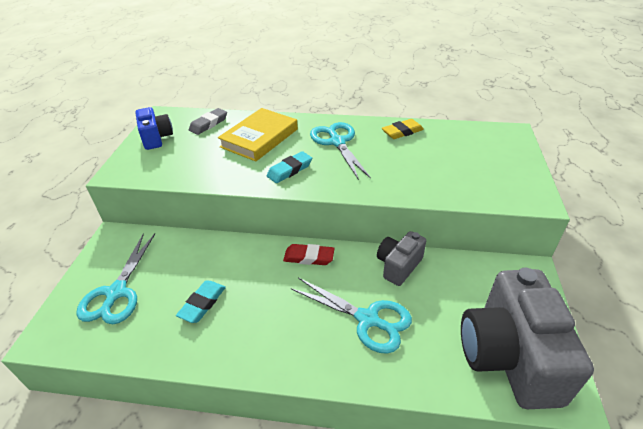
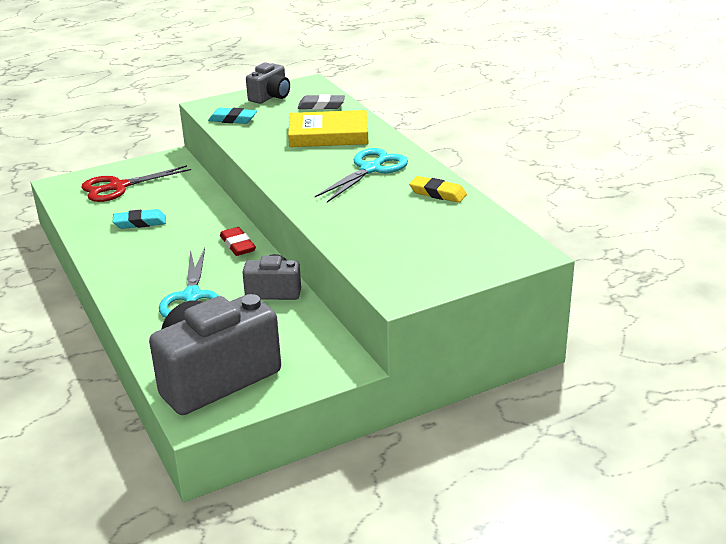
camera: 55 degrees right, 10 degrees down
(116, 293) = (118, 187): turquoise scissors -> red scissors
(156, 138) = (270, 97): blue camera -> grey camera
(290, 170) = (295, 165): turquoise eraser -> turquoise eraser (233, 119)

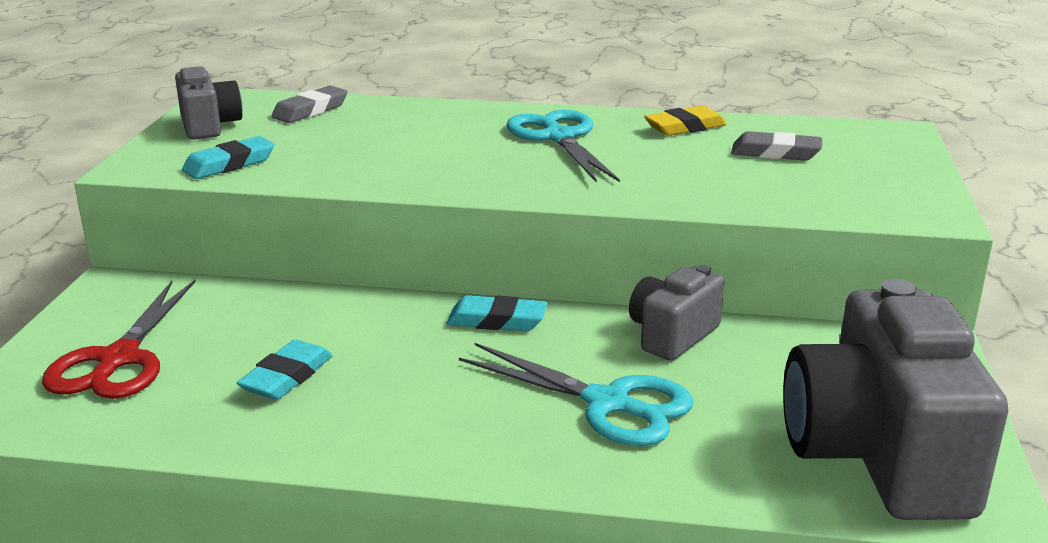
camera: 55 degrees left, 5 degrees down
(237, 245) = (497, 321): red eraser -> turquoise eraser
(328, 134) = (408, 130): yellow book -> none
(433, 228) = (775, 153): none -> grey eraser

